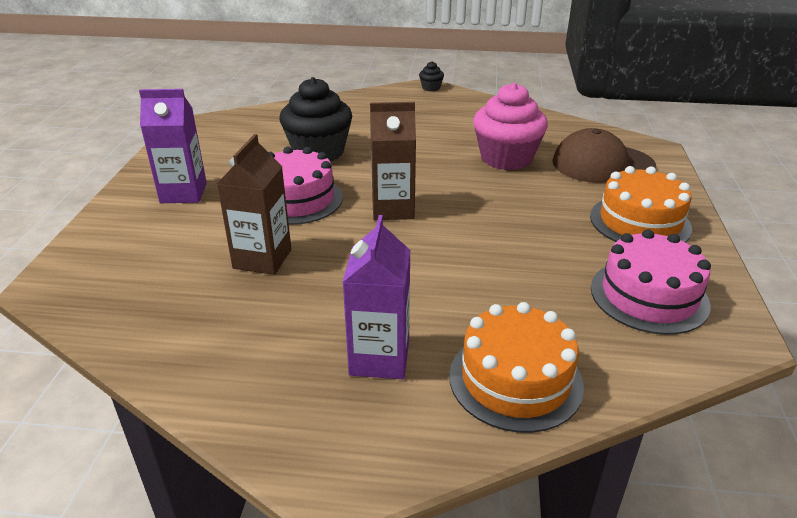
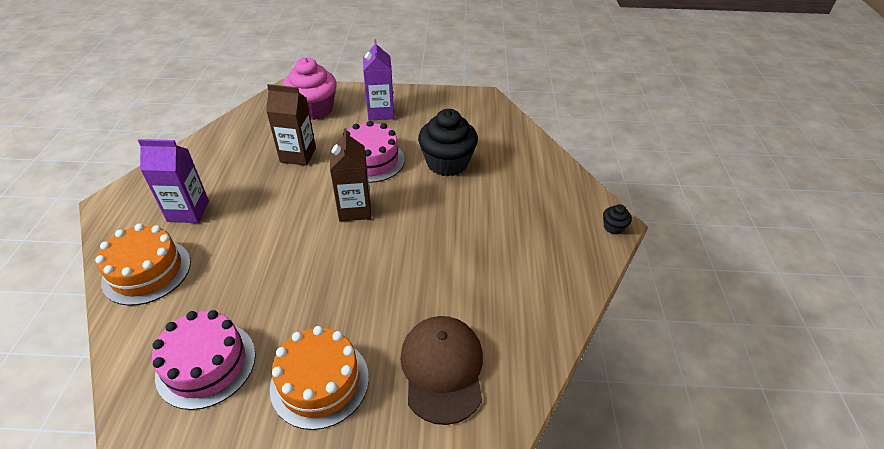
camera: 85 degrees right, 10 degrees up
(506, 158) = (448, 284): pink cupcake -> pink cupcake (314, 109)

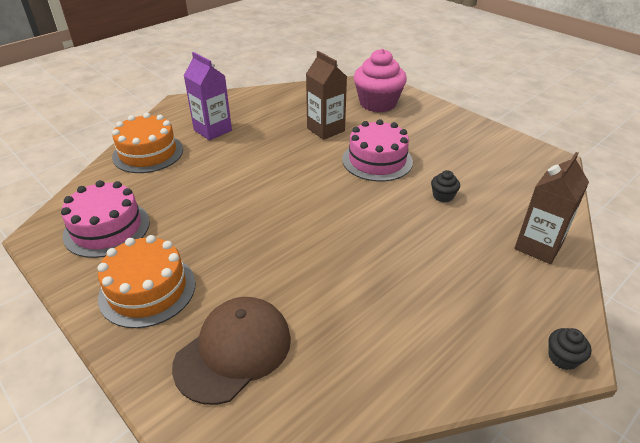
camera: 45 degrees right, 5 degrees down
(355, 209) = (319, 189): brown carton -> brown carton (538, 246)
(380, 112) = (431, 129): purple carton -> none
(447, 163) = (443, 196): black cupcake -> black cupcake, size x0.43

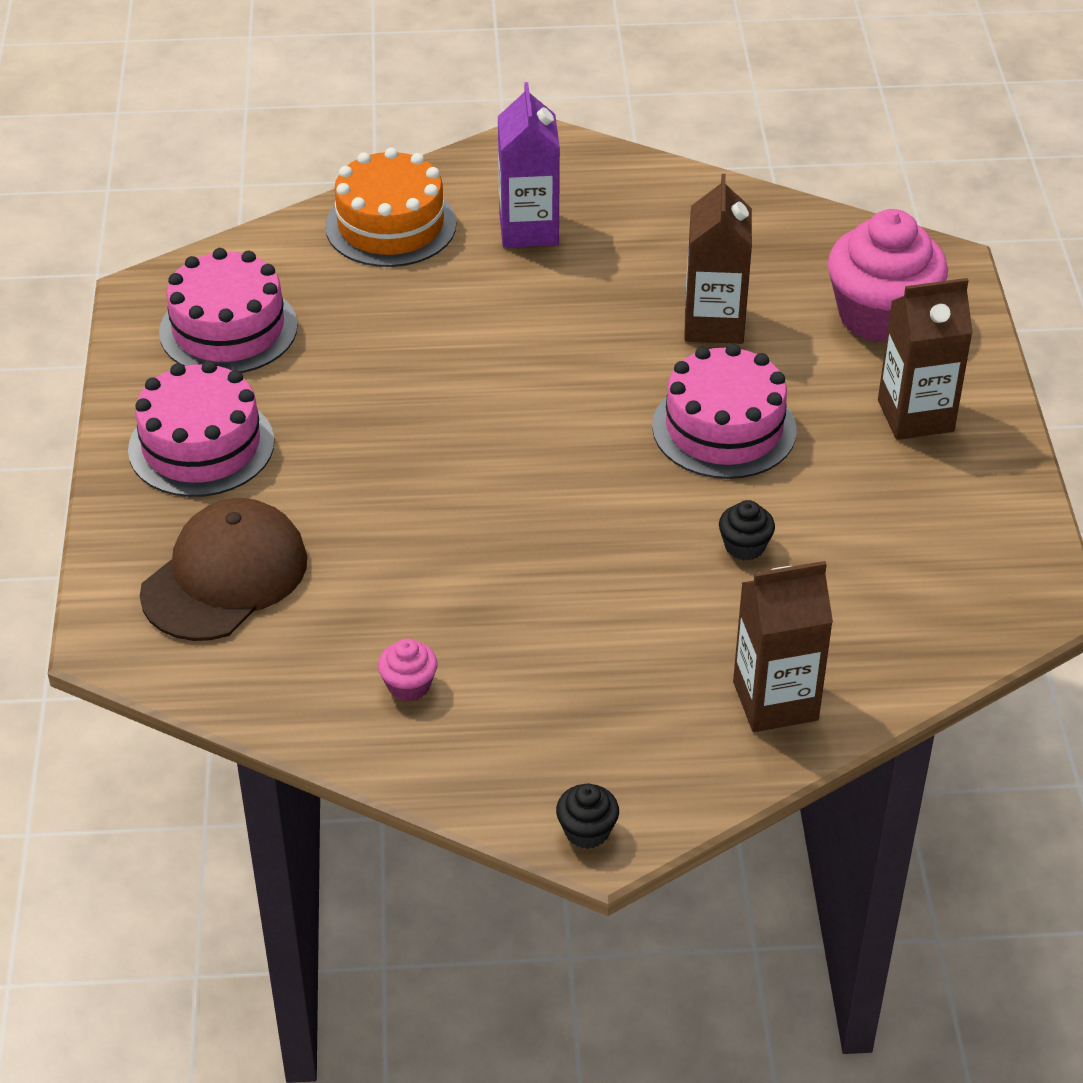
camera: 40 degrees right, 5 degrees up
(147, 290) = (201, 446): orange cake -> pink cake
(233, 351) = (225, 576): brown cap -> brown cap turned 45 degrees counterclockwise
(395, 344) = (409, 685): none -> pink cupcake
(432, 126) = (915, 416): none -> brown carton

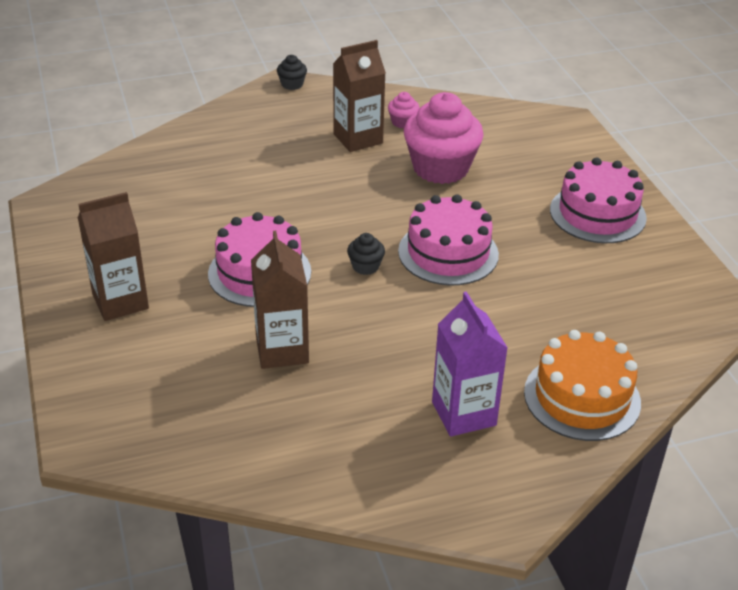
camera: 165 degrees right, 5 degrees down
(225, 576) = (530, 153): brown cap -> none
(228, 329) = (642, 289): pink cake -> pink cake (448, 253)
(744, 546) = (234, 206): black cupcake -> black cupcake (365, 266)
(775, 701) = (207, 139): brown carton -> brown carton (358, 138)
(880, 316) = (145, 378): pink cupcake -> pink cupcake (440, 168)

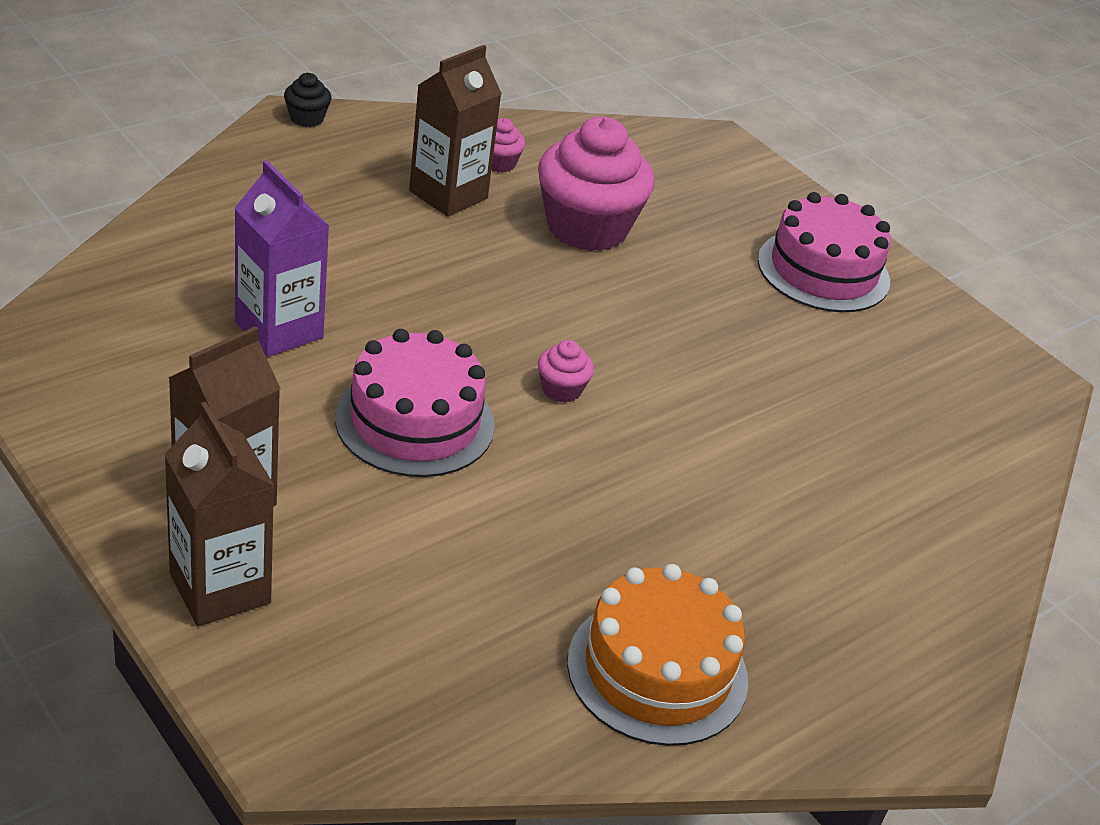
camera: 25 degrees left, 0 degrees up
(282, 350) = (511, 537): brown carton -> brown carton (220, 588)
(365, 266) = (561, 389): black cupcake -> pink cupcake
(448, 253) = (662, 353): pink cake -> none
(463, 413) = (805, 586): purple carton -> purple carton (279, 330)
(582, 397) = (937, 534): orange cake -> orange cake (657, 670)

